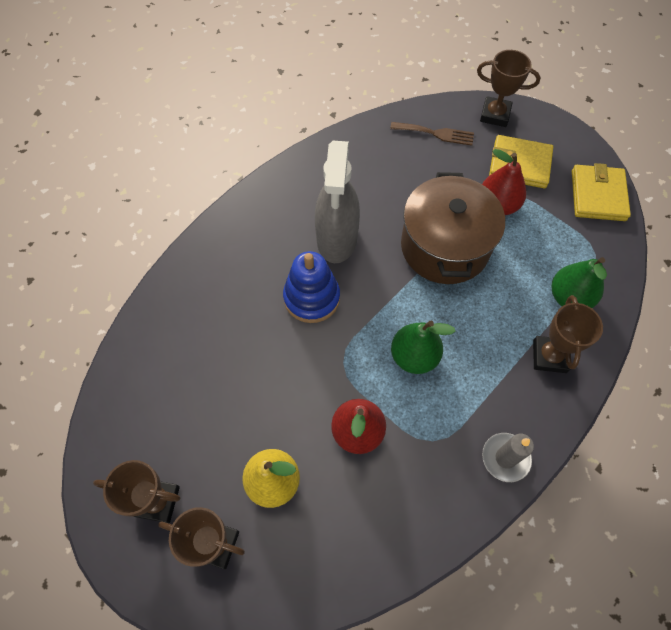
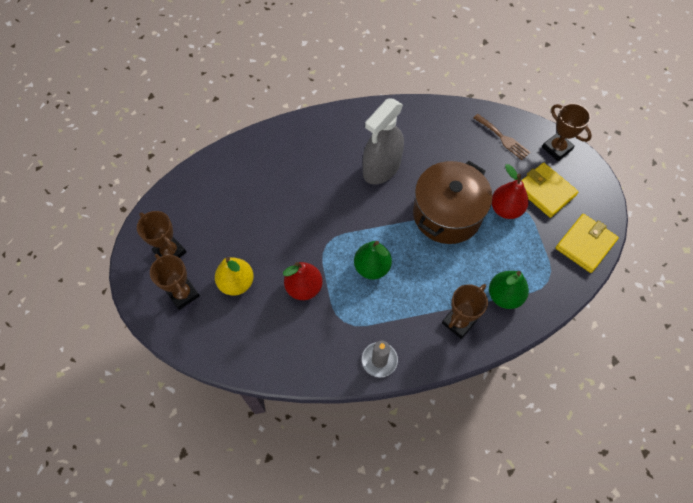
camera: 35 degrees right, 0 degrees up
(312, 298) = (337, 195): blue stacking toy -> none

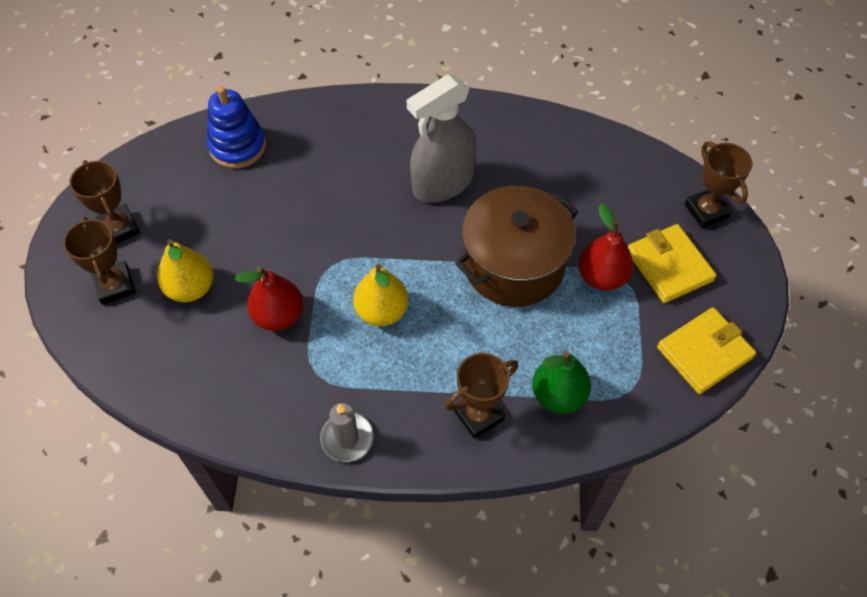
camera: 15 degrees right, 5 degrees down
(232, 173) = (237, 146): none -> blue stacking toy
(372, 267) = (382, 311): green pear -> yellow pear
(503, 138) = (631, 180): brown fork -> none

